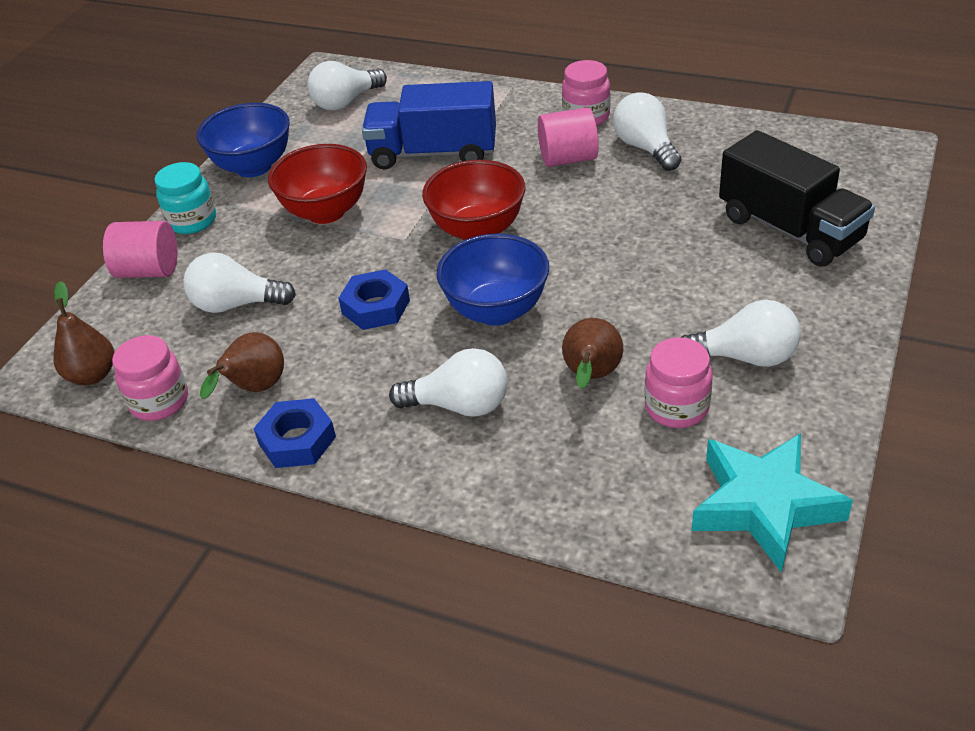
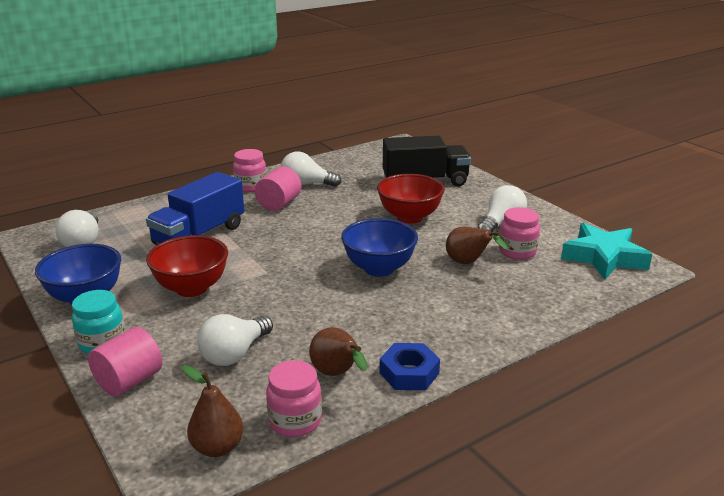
camera: 60 degrees left, 15 degrees down
(376, 307) = (318, 303): blue nut -> none
(459, 405) = (445, 307): white light bulb -> none
(478, 230) = (299, 249): red bowl -> red bowl (409, 217)

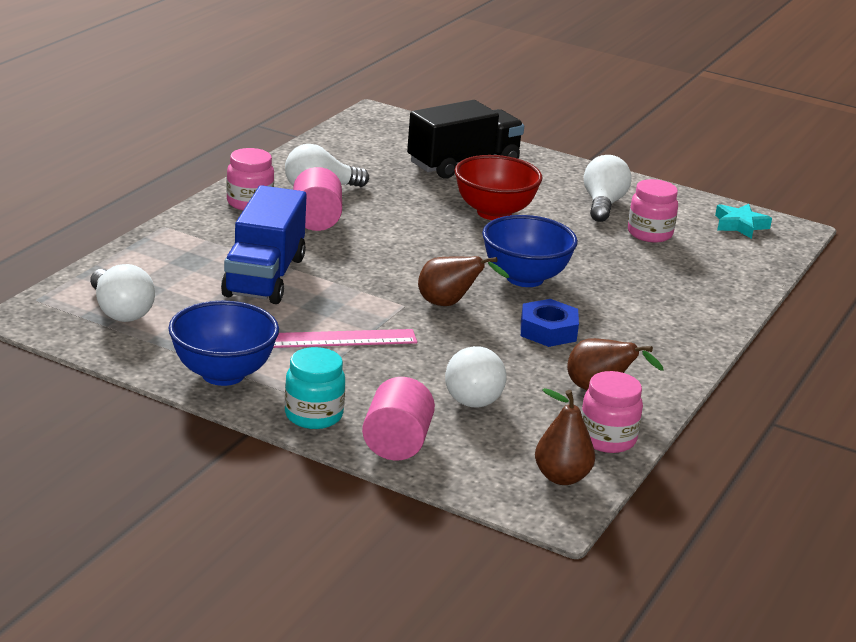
camera: 30 degrees left, 0 degrees up
(192, 288) = (338, 339): red bowl -> pink ruler
(409, 373) = (665, 374): blue nut -> blue nut (548, 331)
(468, 263) = (612, 255): brown pear -> brown pear (449, 304)
(604, 257) = (740, 225): turquoise star -> turquoise star, size x0.57

